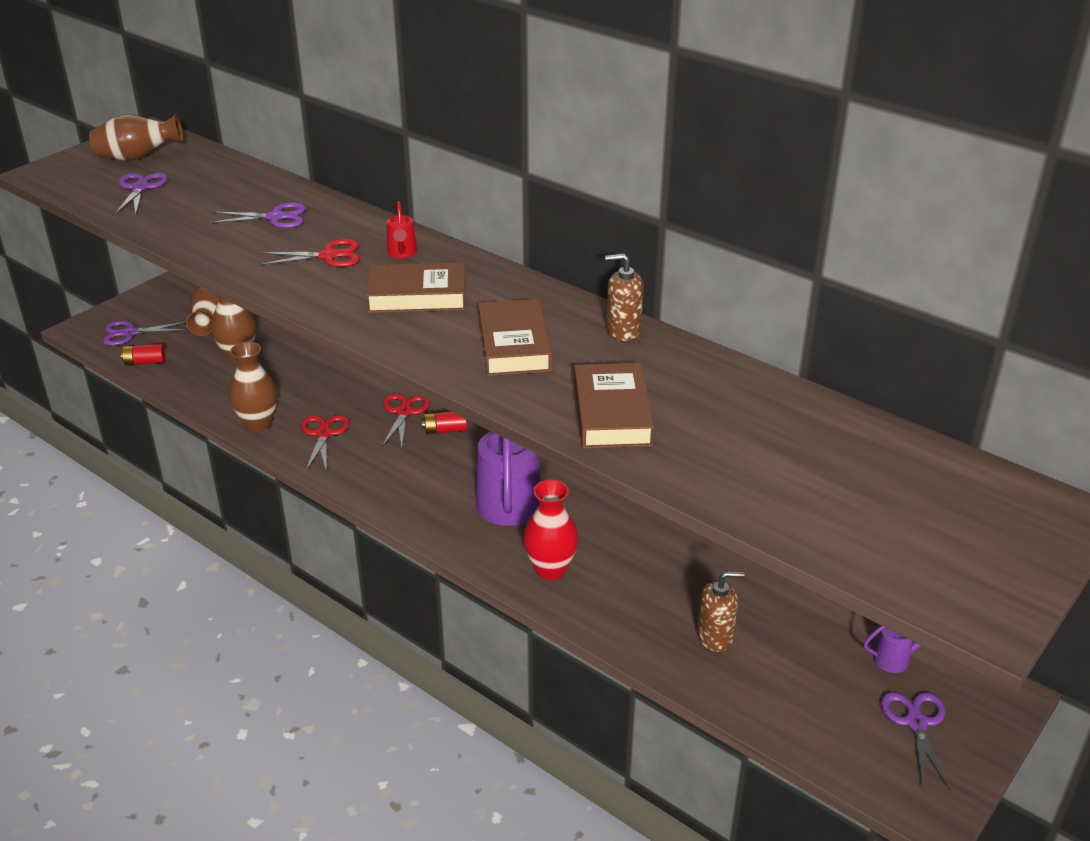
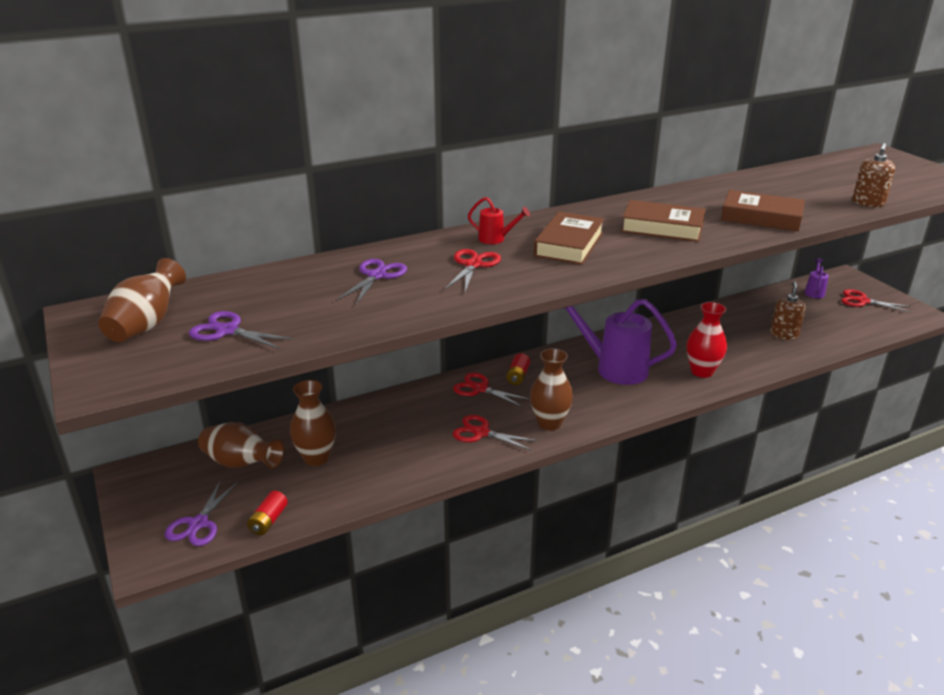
camera: 65 degrees left, 5 degrees down
(258, 424) = (439, 465): brown vase -> brown vase (549, 423)
(623, 330) = (662, 197): brown soap dispenser -> brown soap dispenser (868, 203)
(916, 722) = (862, 301): purple scissors -> red scissors

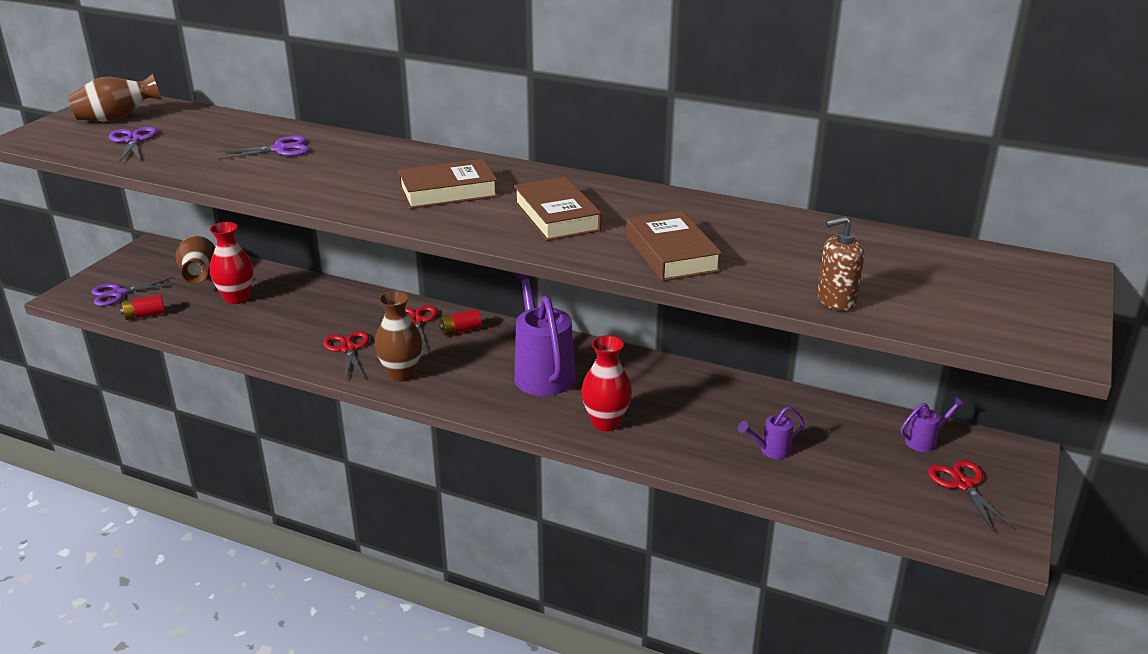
camera: 50 degrees right, 0 degrees up
(316, 458) = (236, 298): brown vase -> red vase
(473, 265) = (347, 172): red scissors -> none
(495, 239) = (415, 163): red watering can -> none
(784, 334) = (771, 450): brown soap dispenser -> purple watering can

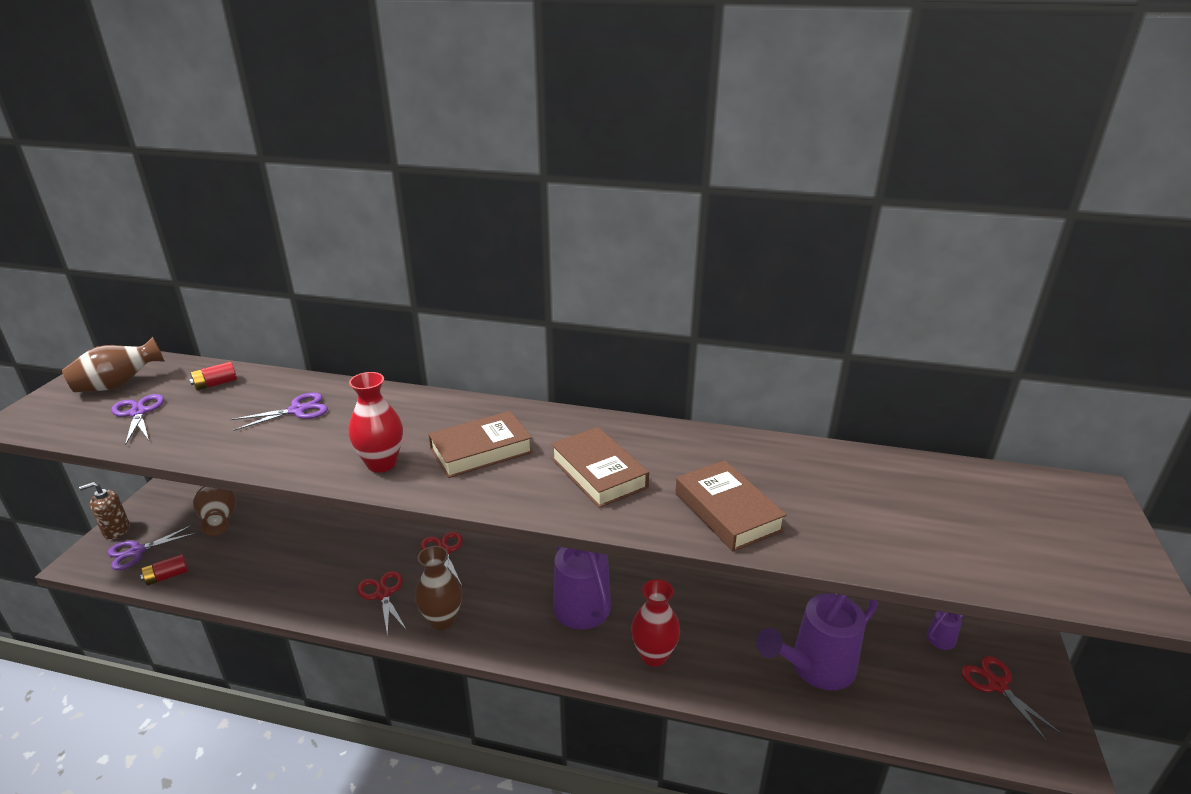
camera: 10 degrees left, 0 degrees up
(236, 298) = (261, 543): red vase -> red vase (381, 463)
(460, 330) = (488, 557): red battery -> red battery (215, 384)
(771, 450) = (815, 668): purple watering can -> purple watering can, size x2.21
(836, 300) = (909, 558): brown soap dispenser -> brown soap dispenser (116, 530)

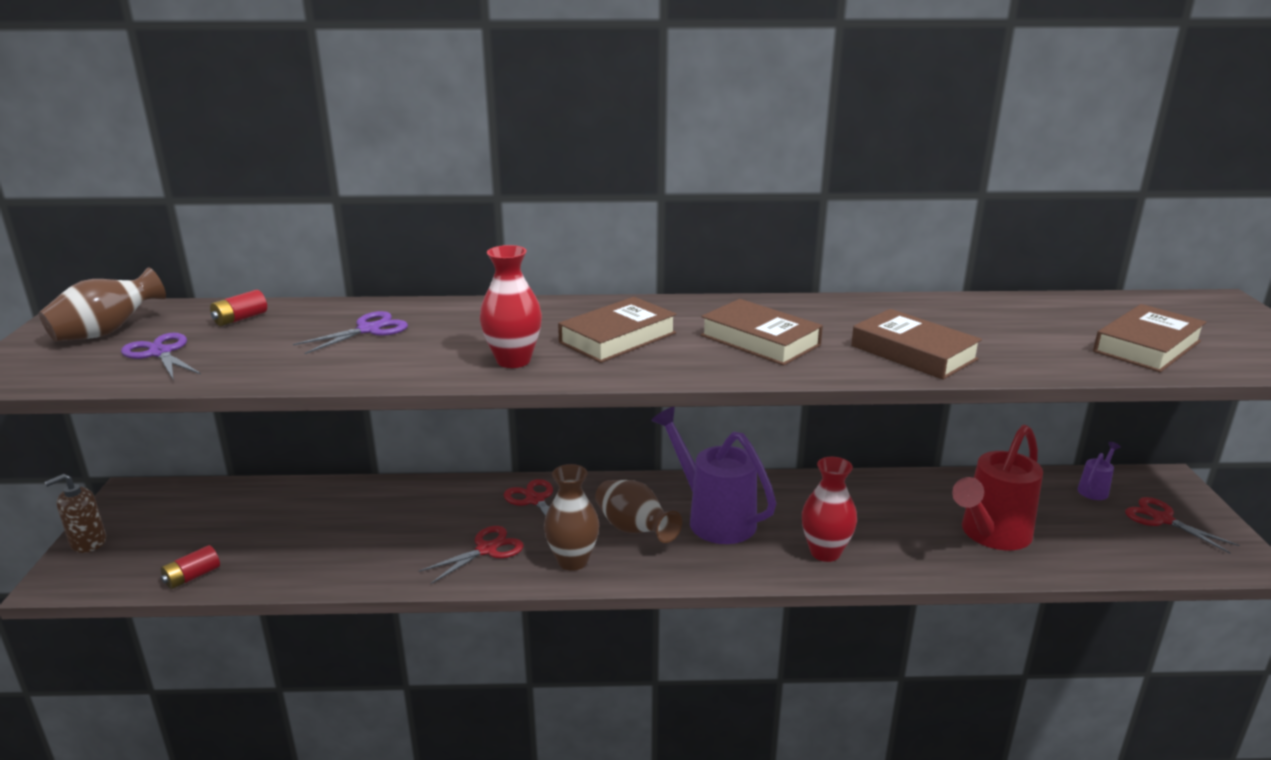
camera: 15 degrees left, 5 degrees down
(137, 551) = (133, 559): purple scissors -> none
(220, 519) = (228, 511): brown vase -> brown vase (634, 530)
(383, 594) = (486, 549): red scissors -> red scissors turned 90 degrees clockwise
(815, 668) = (991, 535): purple watering can -> red watering can
(968, 542) = (1147, 346): none -> brown book

